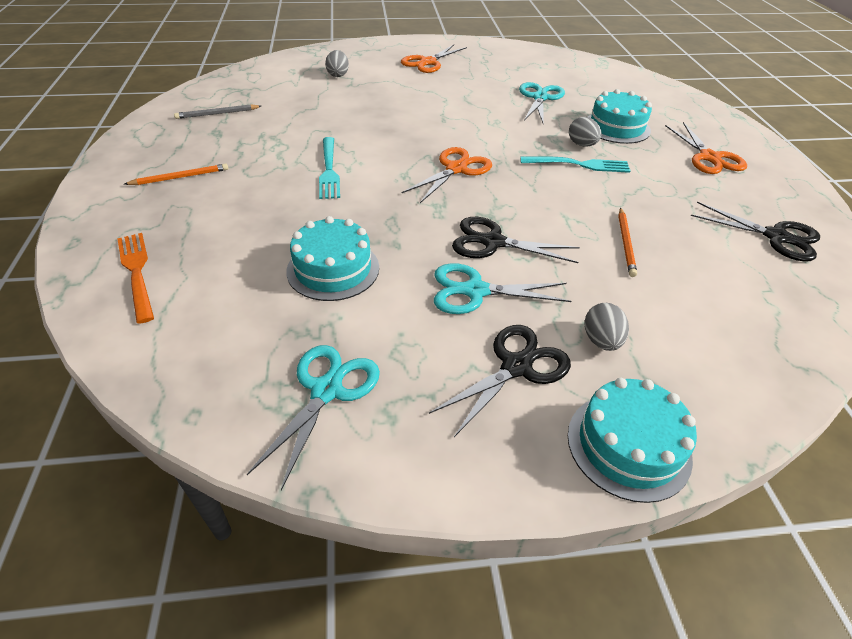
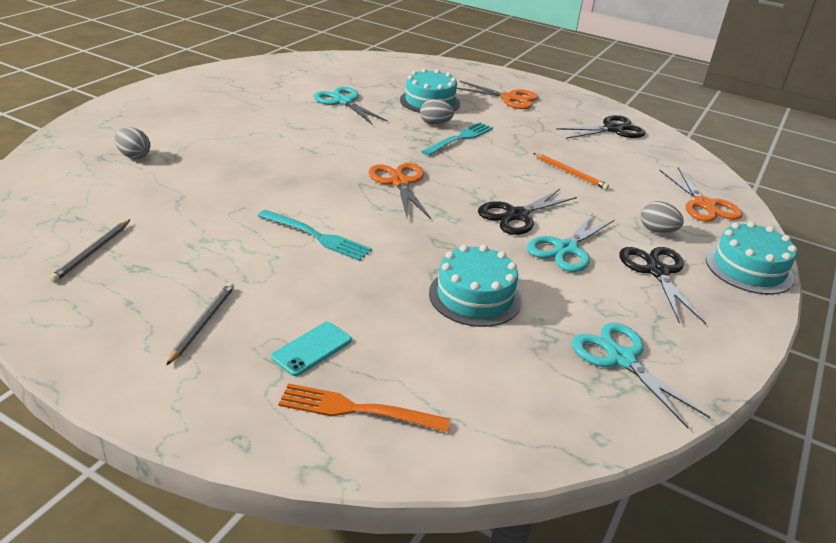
camera: 55 degrees left, 10 degrees down
(180, 177) = (202, 323): orange pencil -> grey pencil
(190, 226) = (312, 349): none -> turquoise phone
(428, 62) = (195, 109): orange scissors -> orange scissors (704, 205)

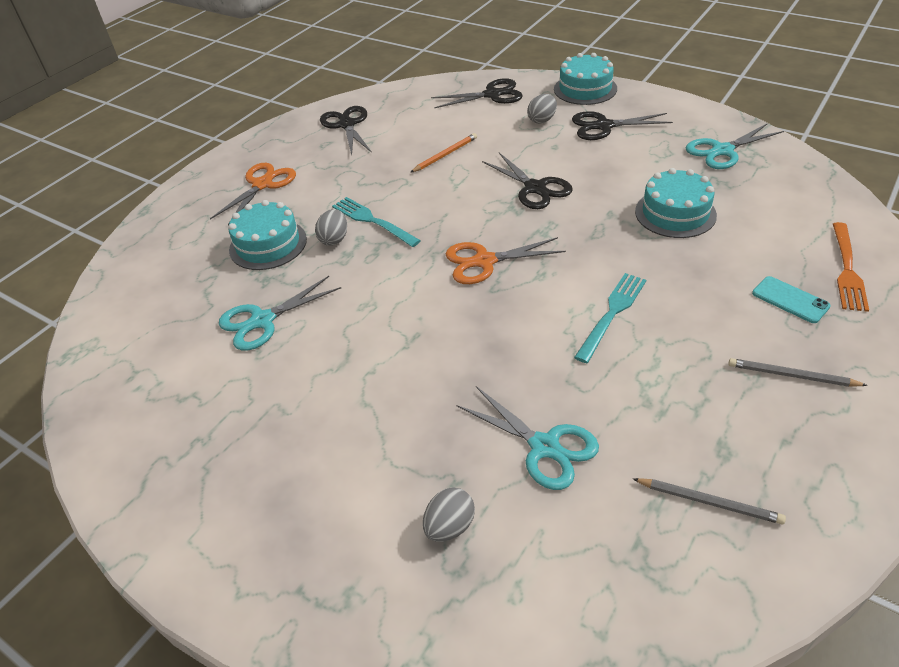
camera: 80 degrees left, 10 degrees up
(566, 249) = (585, 165): turquoise scissors -> turquoise scissors (544, 447)
(704, 205) = (492, 95): orange scissors -> black scissors

